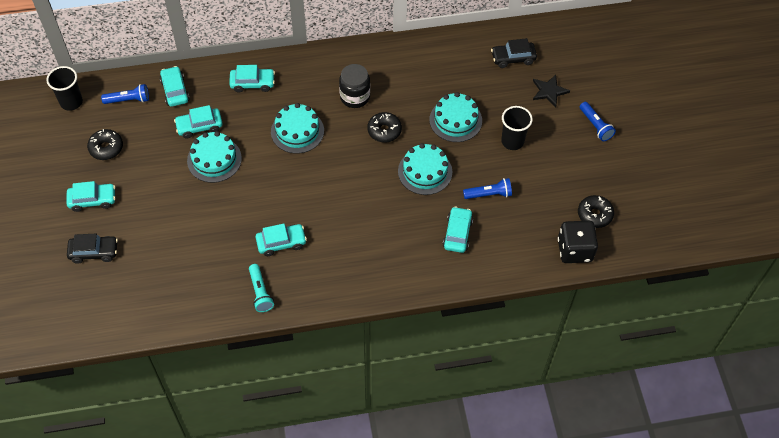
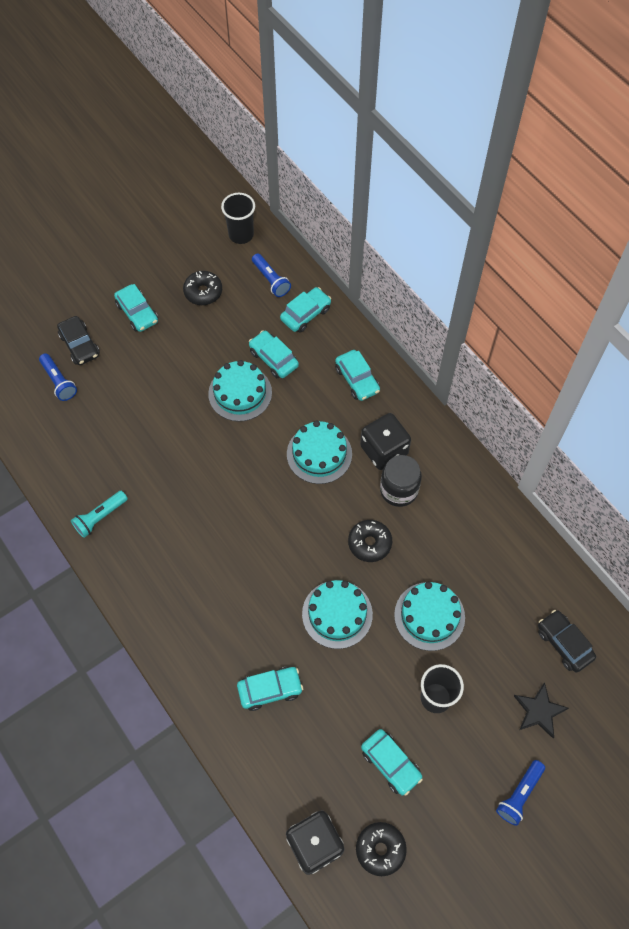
camera: 65 degrees right, 5 degrees up
(281, 243) = (169, 508): turquoise car -> turquoise car (390, 763)
(319, 92) = (384, 450): none -> black dice
(489, 194) = (343, 703): blue flashlight -> blue flashlight (59, 382)

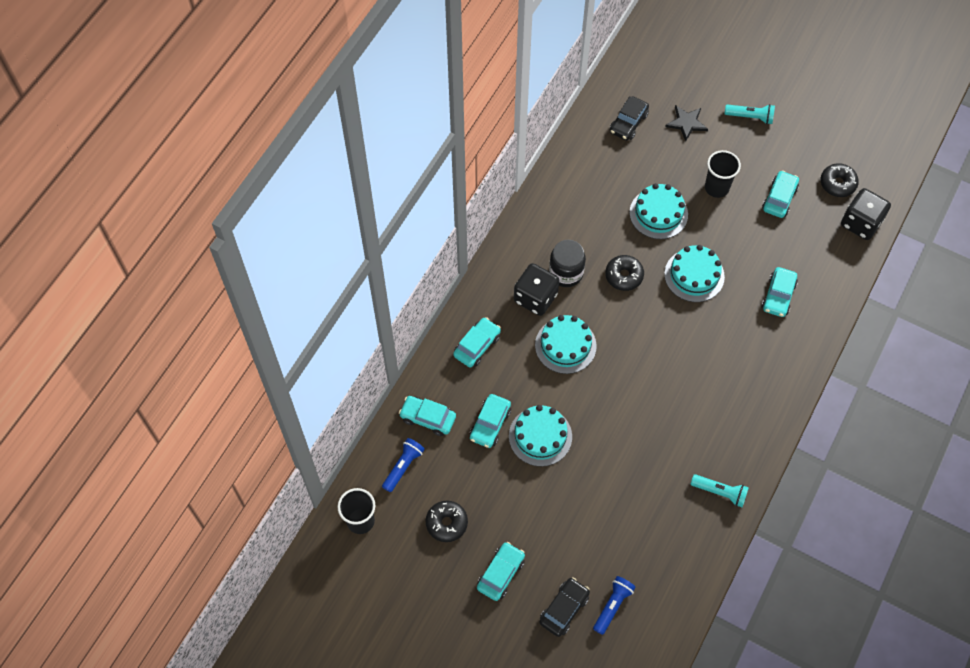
camera: 115 degrees left, 0 degrees up
(270, 690) = (778, 296): turquoise car -> turquoise car turned 120 degrees counterclockwise
(519, 795) = (750, 117): blue flashlight -> turquoise flashlight

